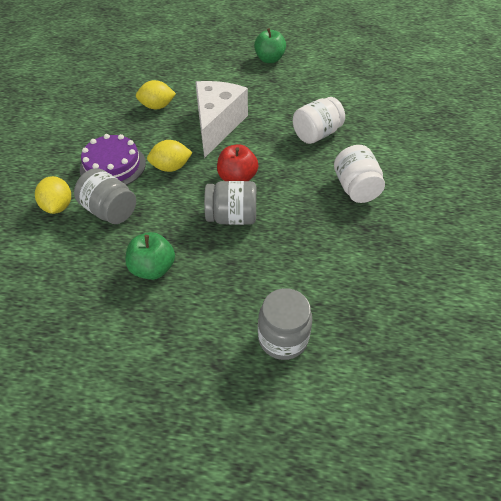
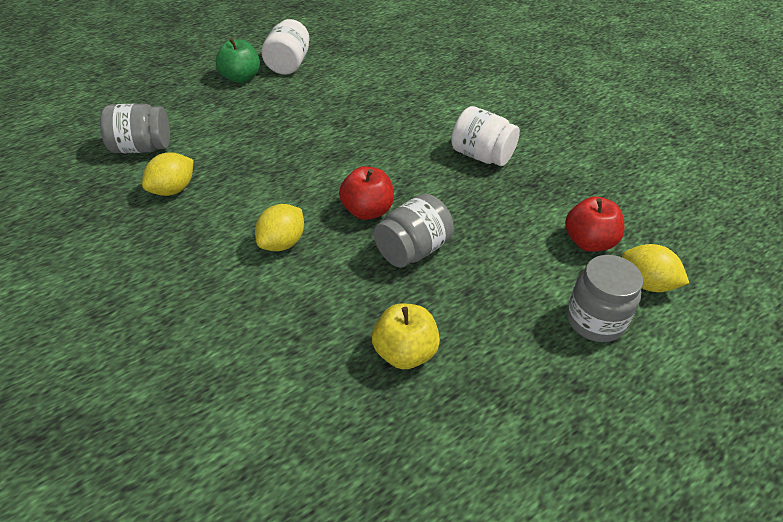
camera: 45 degrees left, 5 degrees down
(58, 206) = (200, 373): yellow lemon -> yellow lemon (646, 283)
(110, 211) = (275, 332): grey jar -> grey jar (142, 148)
(113, 166) = (208, 284): purple cake -> none
(153, 268) = (405, 353): green apple -> yellow apple
(217, 125) = (274, 172): white cheese -> none
(316, 134) = (386, 127): white jar -> white jar (288, 64)
(351, 290) = (589, 242): none -> red apple

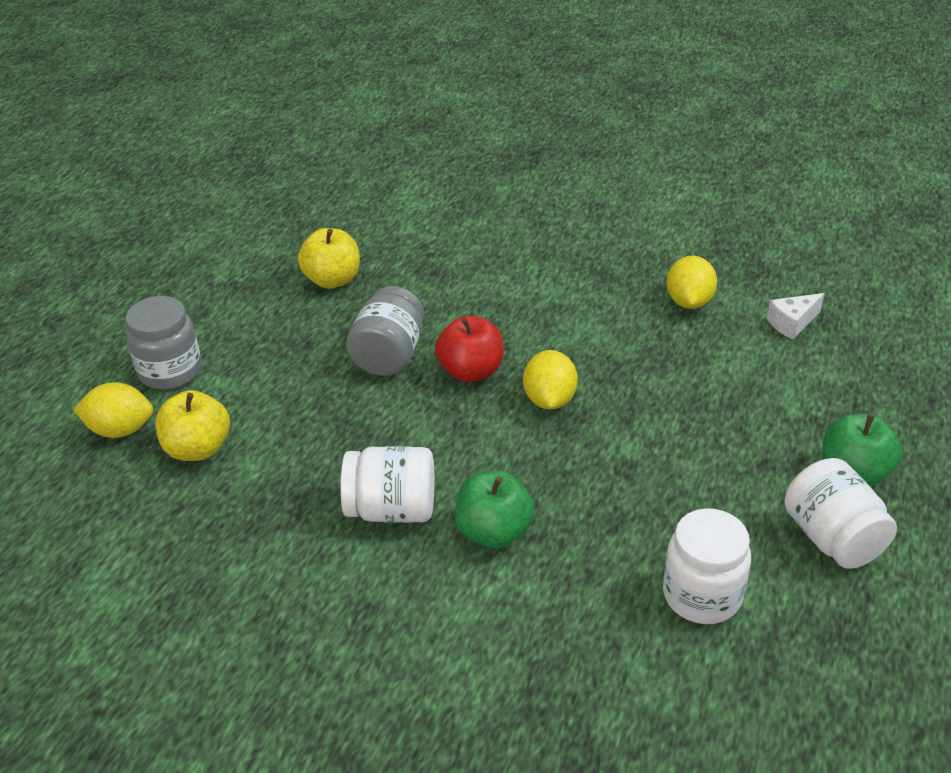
camera: 150 degrees right, 5 degrees down
(142, 148) = (792, 323): grey jar -> white cheese
(282, 243) = (520, 306): yellow lemon -> yellow lemon (549, 400)
(368, 70) = (702, 595): none -> white jar
(436, 125) = (494, 532): none -> green apple
(589, 242) = (198, 449): red apple -> yellow apple

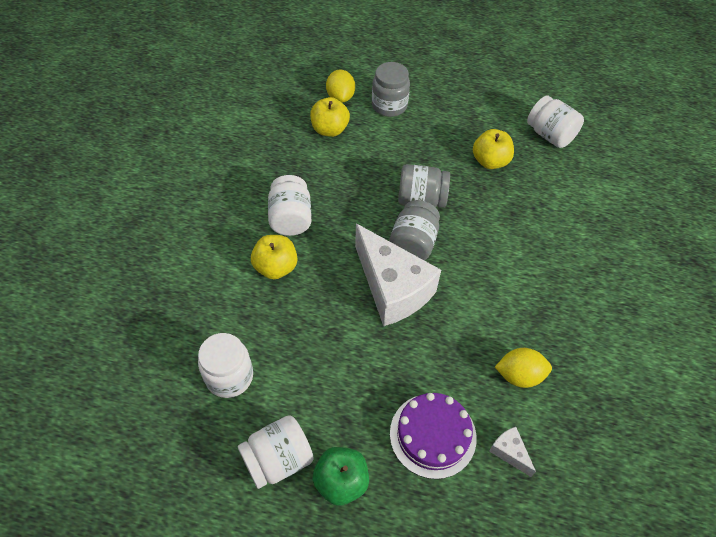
camera: 80 degrees right, 15 degrees up
(300, 220) = (550, 135): none -> white jar
(471, 371) = (413, 243): red apple -> grey jar
(494, 532) = (276, 267): green apple -> yellow apple
(549, 400) = (392, 288): yellow lemon -> white cheese
(777, 383) = (433, 435): none -> purple cake

